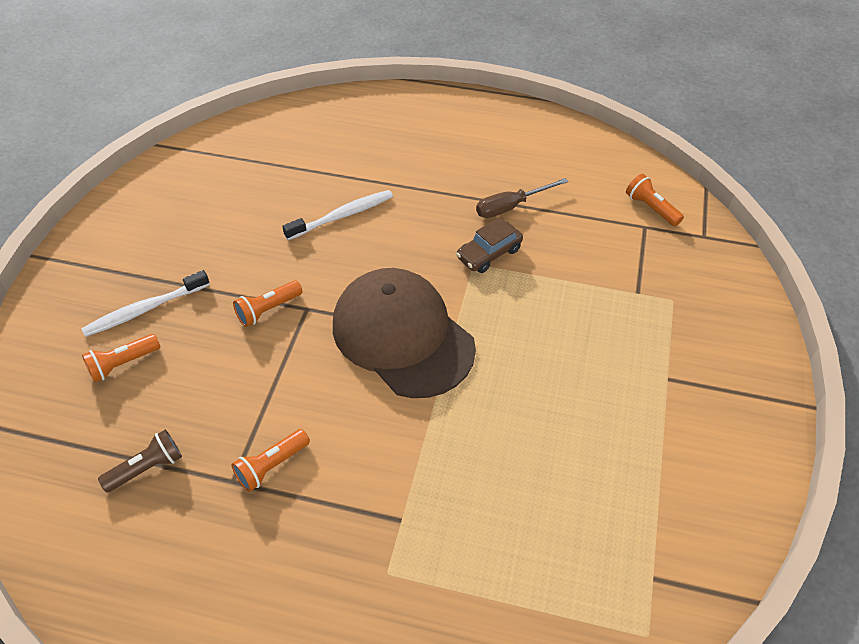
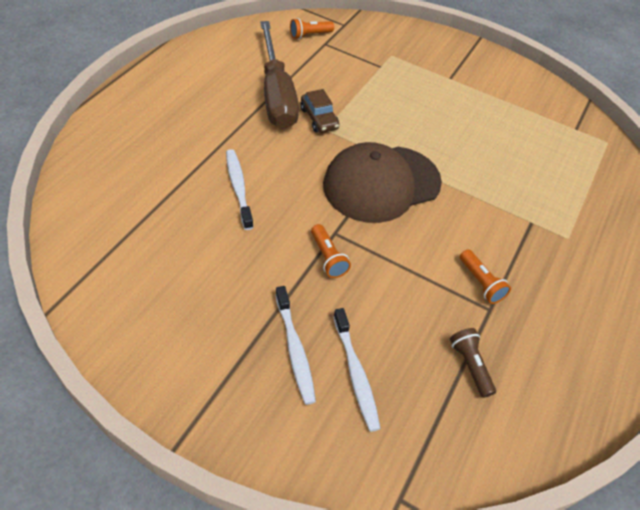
camera: 80 degrees left, 0 degrees up
(123, 364) = (356, 374): orange flashlight -> white toothbrush
(511, 206) = (276, 94): brown screwdriver -> brown screwdriver, size x2.01

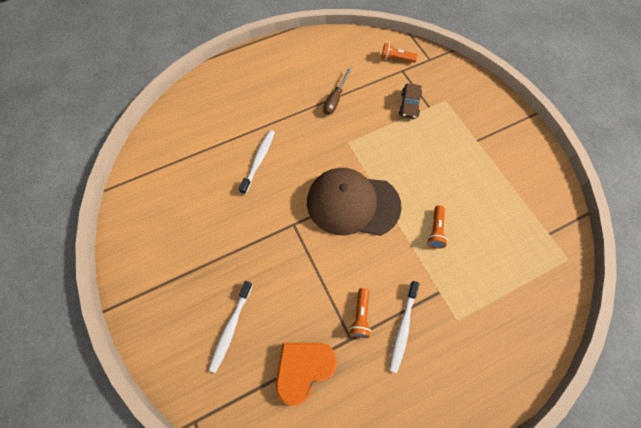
camera: 40 degrees right, 15 degrees up
(276, 94) = (335, 99): brown screwdriver -> brown screwdriver, size x0.50
(295, 349) = (209, 290): white toothbrush -> white toothbrush (403, 328)
(319, 119) = (349, 132): brown car -> brown car (409, 105)
(328, 257) = (275, 239): orange flashlight -> orange flashlight (435, 230)
(470, 365) = (304, 369): brown flashlight -> orange heart

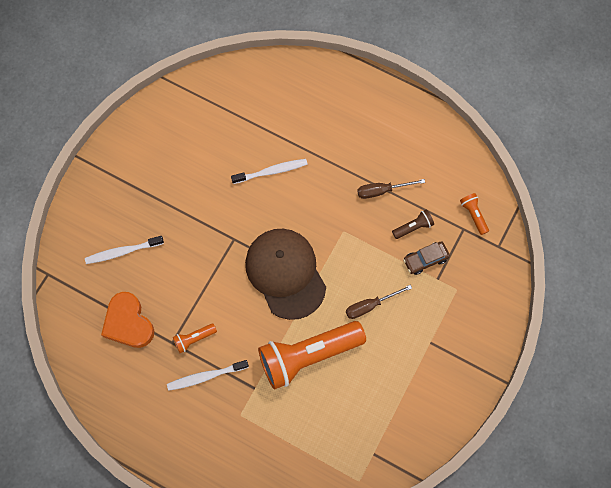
camera: 55 degrees right, 5 degrees up
(304, 369) = (128, 323): orange heart -> orange heart turned 135 degrees counterclockwise
(378, 97) = (413, 227): none -> brown flashlight
(421, 161) = (370, 305): none -> brown screwdriver
(435, 230) = (308, 355): orange flashlight -> orange flashlight, size x2.42

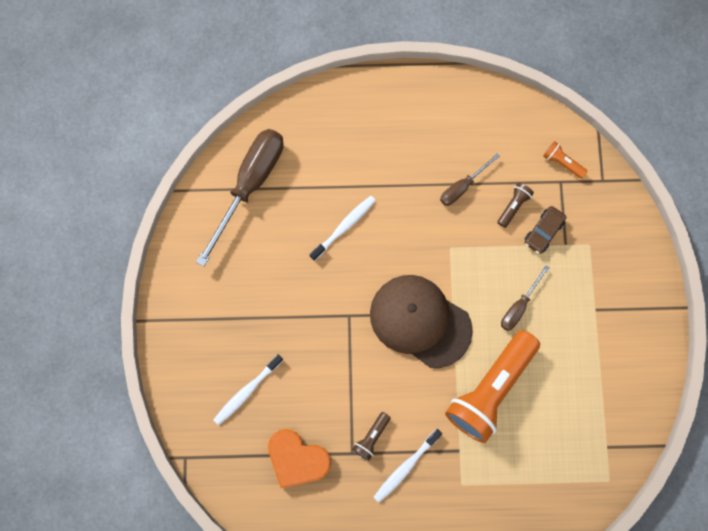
camera: 30 degrees left, 5 degrees up
(194, 339) = (371, 437): orange flashlight -> brown flashlight
(219, 103) = (250, 185): none -> brown screwdriver

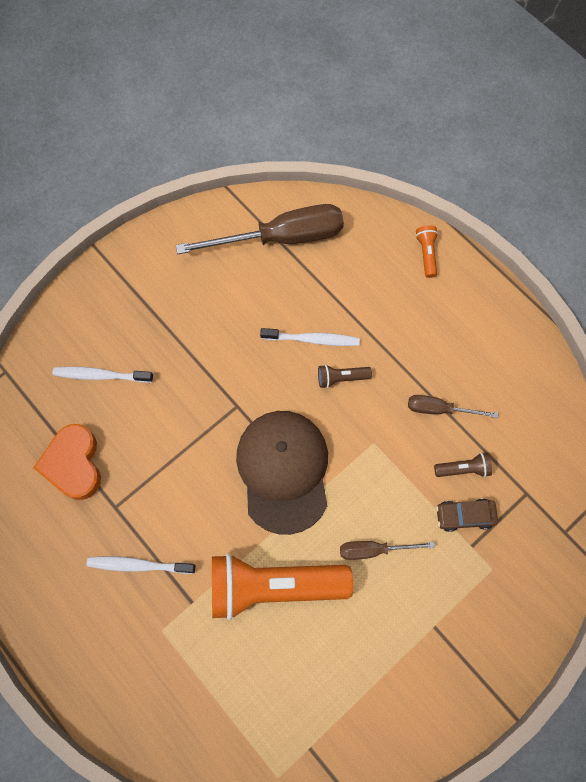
camera: 50 degrees right, 5 degrees down
(371, 437) = (143, 512): brown flashlight -> brown flashlight (341, 378)
(562, 163) = (546, 480): orange flashlight -> orange flashlight (426, 254)

